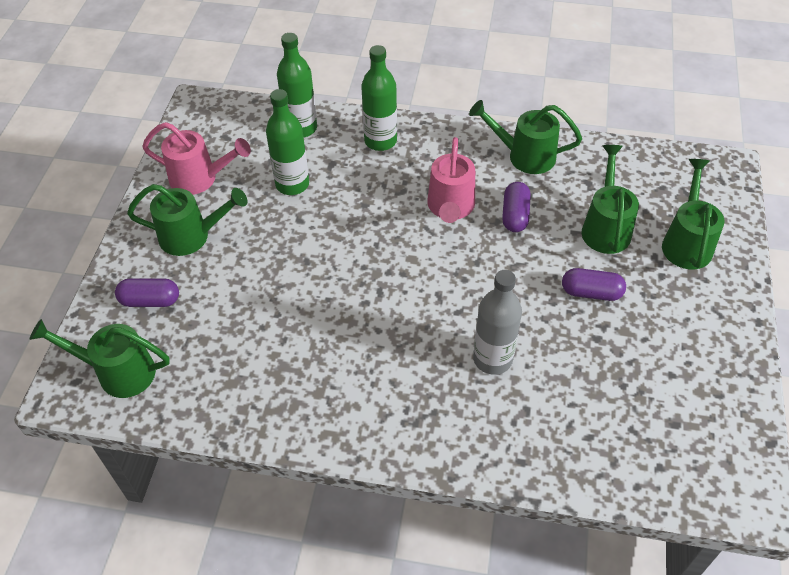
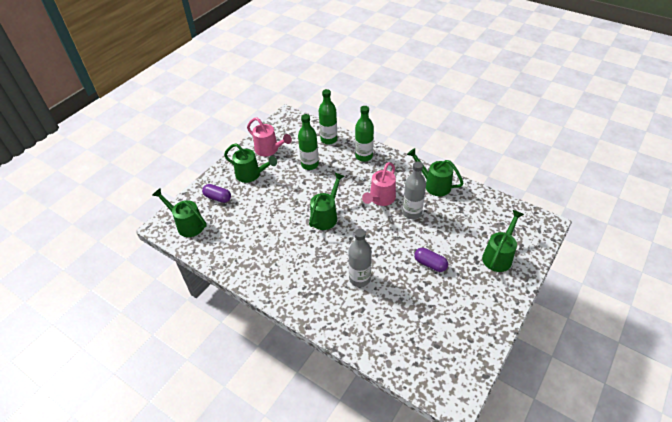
camera: 25 degrees right, 5 degrees down
(515, 215) = (412, 213): purple capsule -> grey bottle
(605, 227) = (457, 234): green watering can -> green watering can (326, 216)

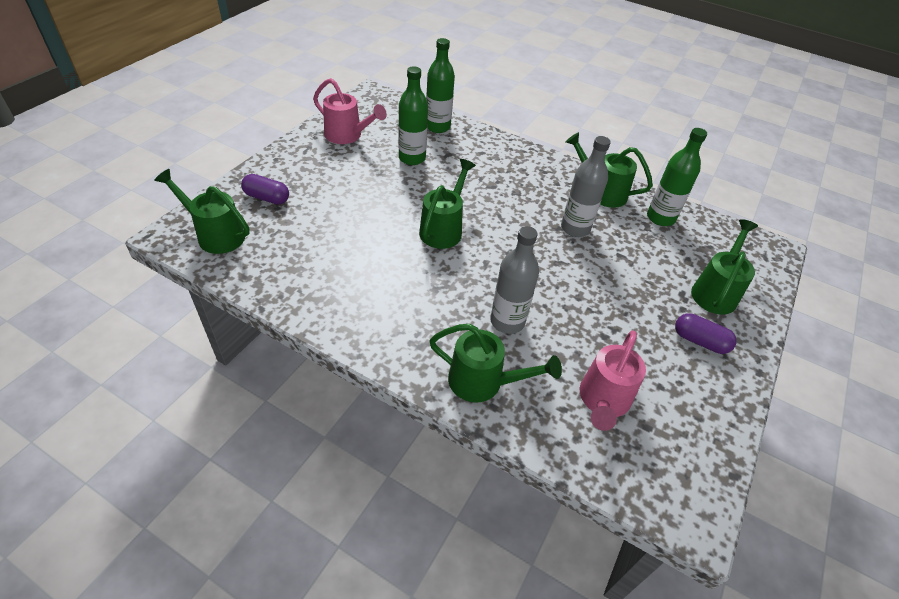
camera: 10 degrees left, 0 degrees up
(251, 175) = (321, 168): green watering can -> green watering can (483, 382)
(364, 156) = (492, 151): green bottle -> green bottle (660, 218)
(380, 199) = (525, 208): pink watering can -> pink watering can (603, 401)
(430, 264) = (614, 301): purple capsule -> purple capsule (700, 341)

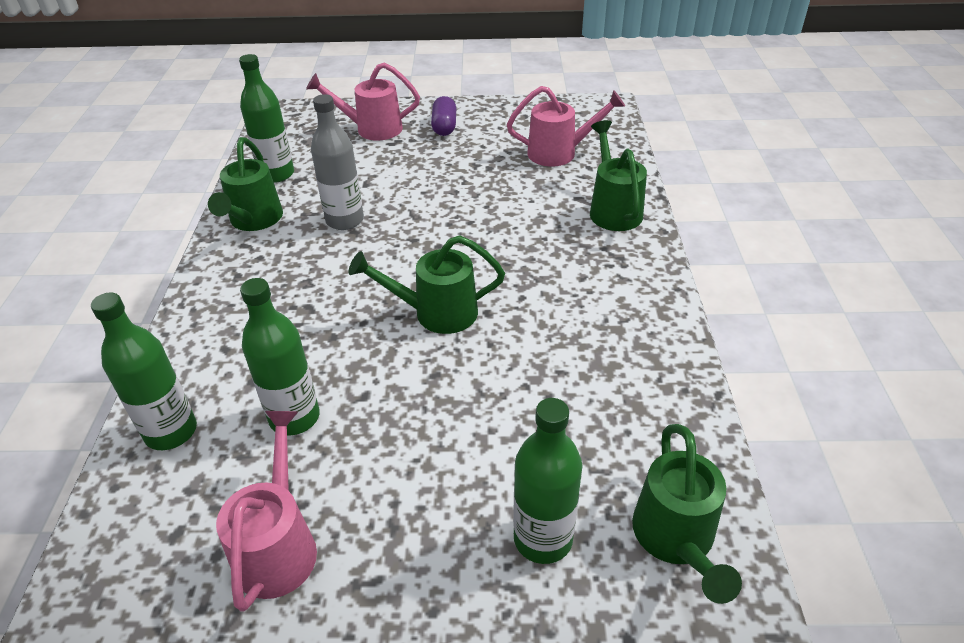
camera: 115 degrees left, 5 degrees down
(267, 198) = (543, 539): purple capsule -> green bottle
(507, 321) = (531, 220): grey bottle -> none
(715, 291) = (371, 129): green watering can -> pink watering can

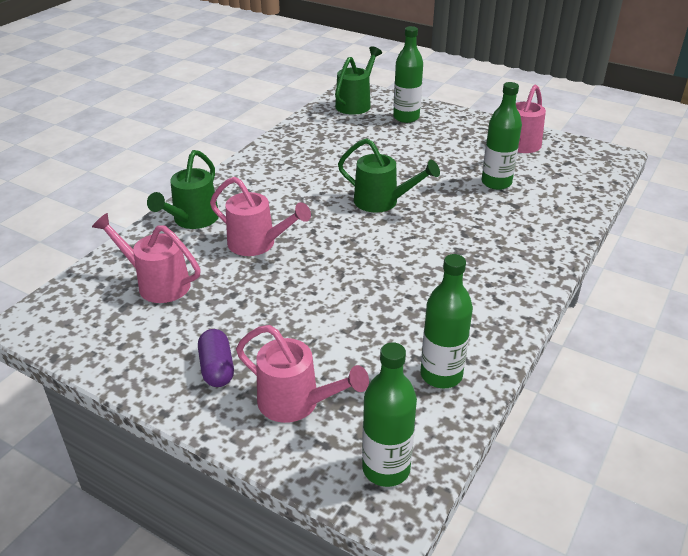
camera: 150 degrees left, 5 degrees down
(171, 432) = (569, 198): green bottle -> green bottle (386, 468)
(253, 221) = (484, 322): green watering can -> none
(345, 220) = (401, 291): grey bottle -> none
(444, 126) = (217, 368): purple capsule -> purple capsule turned 45 degrees counterclockwise
(519, 211) = (258, 244): none -> pink watering can

